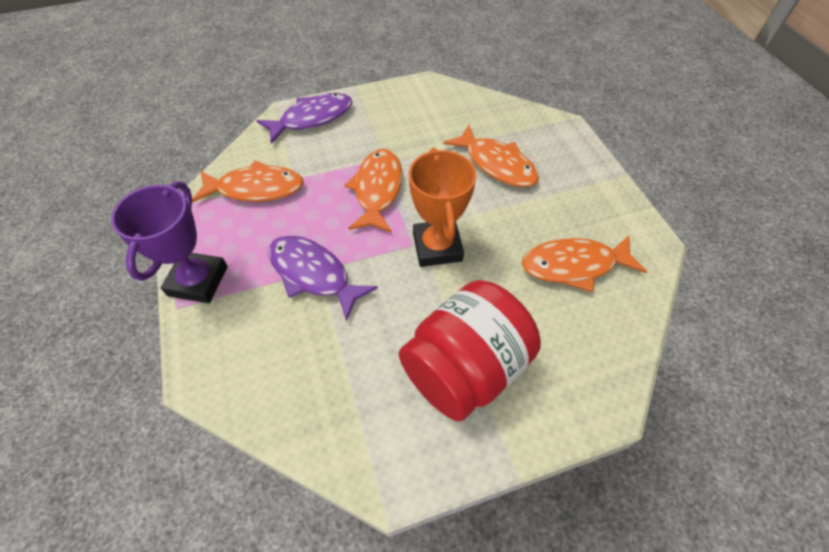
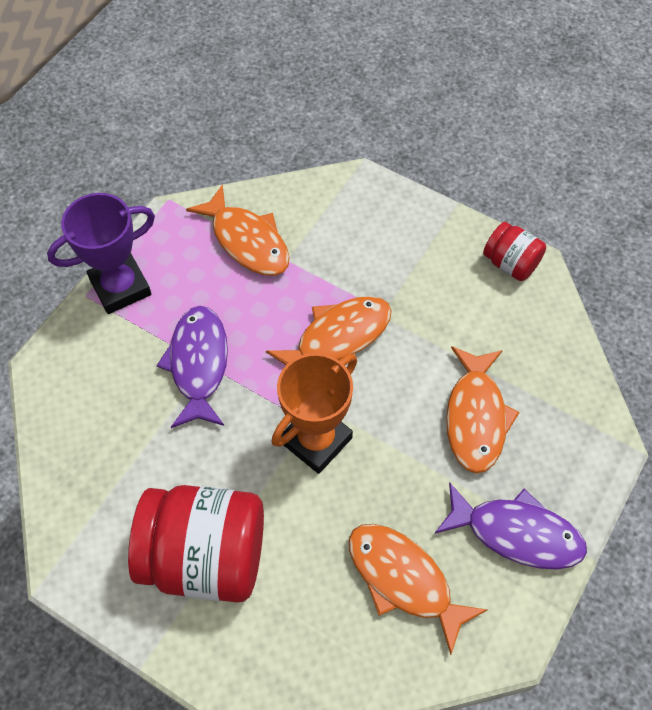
camera: 50 degrees right, 5 degrees up
(312, 118) = (374, 208): purple fish -> purple fish (516, 533)
(416, 91) = (510, 263): none -> red jar

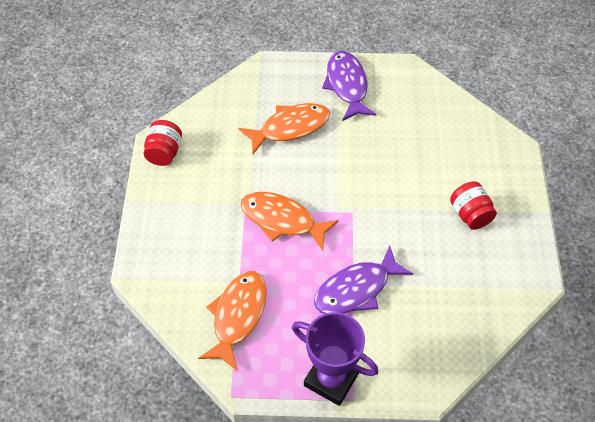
camera: 120 degrees left, 5 degrees down
(206, 557) = (470, 214): red jar -> red jar, size x0.51
(316, 440) = (361, 197): orange trophy -> none
(404, 580) = (409, 121): orange fish -> none

